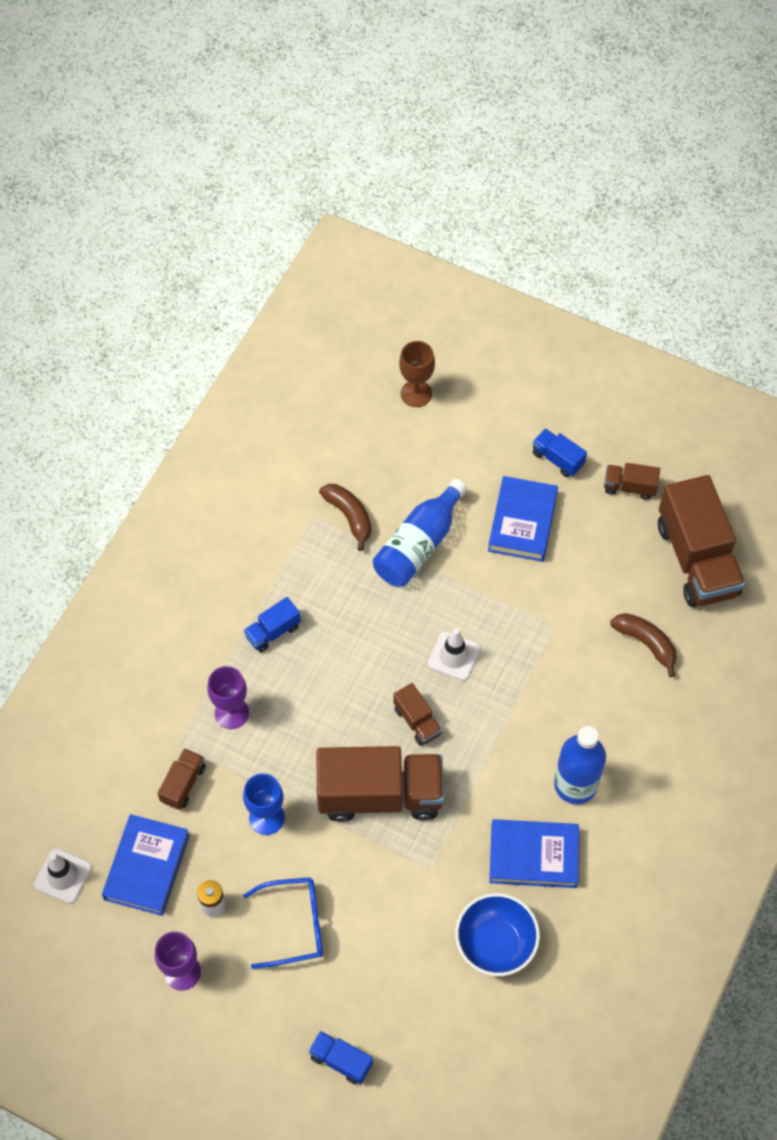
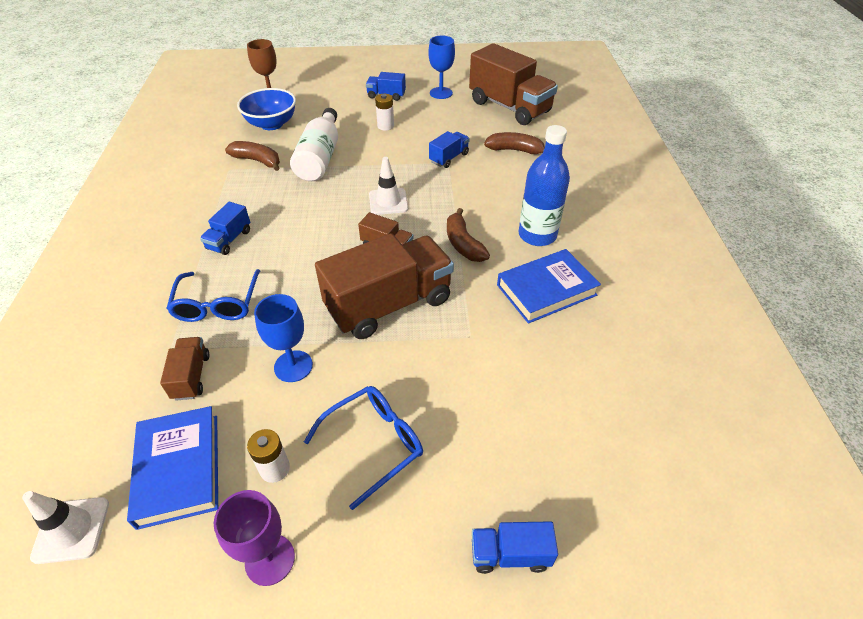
camera: 30 degrees left, 15 degrees down
(231, 713) = (217, 304): purple goblet -> blue glasses
(419, 545) = (320, 157): blue bottle -> white bottle
(493, 756) = (463, 244): none -> brown banana
(495, 943) = (570, 364): blue bowl -> blue bowl (271, 124)
(522, 522) = (385, 126): blue book -> white battery
(561, 618) = (449, 158): none -> blue truck
(629, 487) = (441, 93): brown truck -> blue goblet

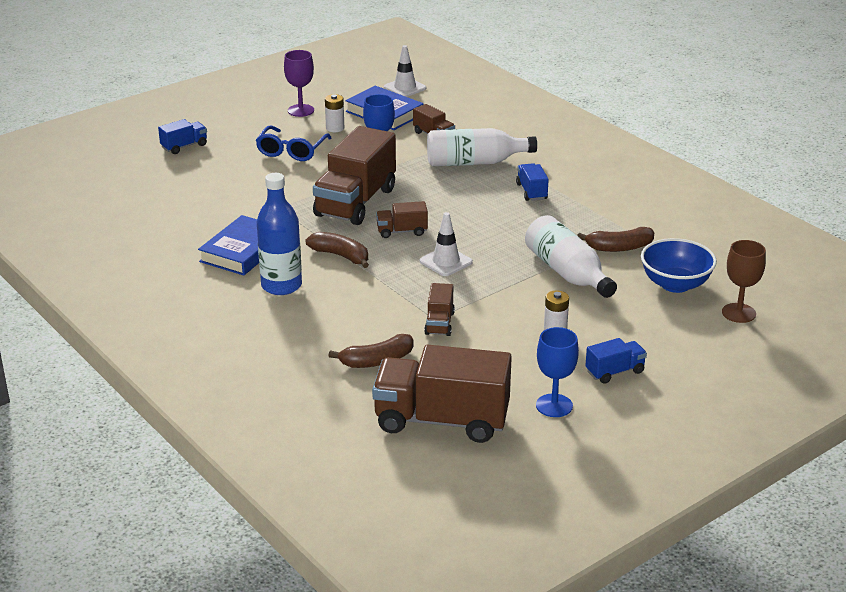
camera: 145 degrees right, 15 degrees down
(217, 304) = (474, 162): blue glasses -> white bottle
(449, 158) = (439, 323): blue truck -> brown truck

